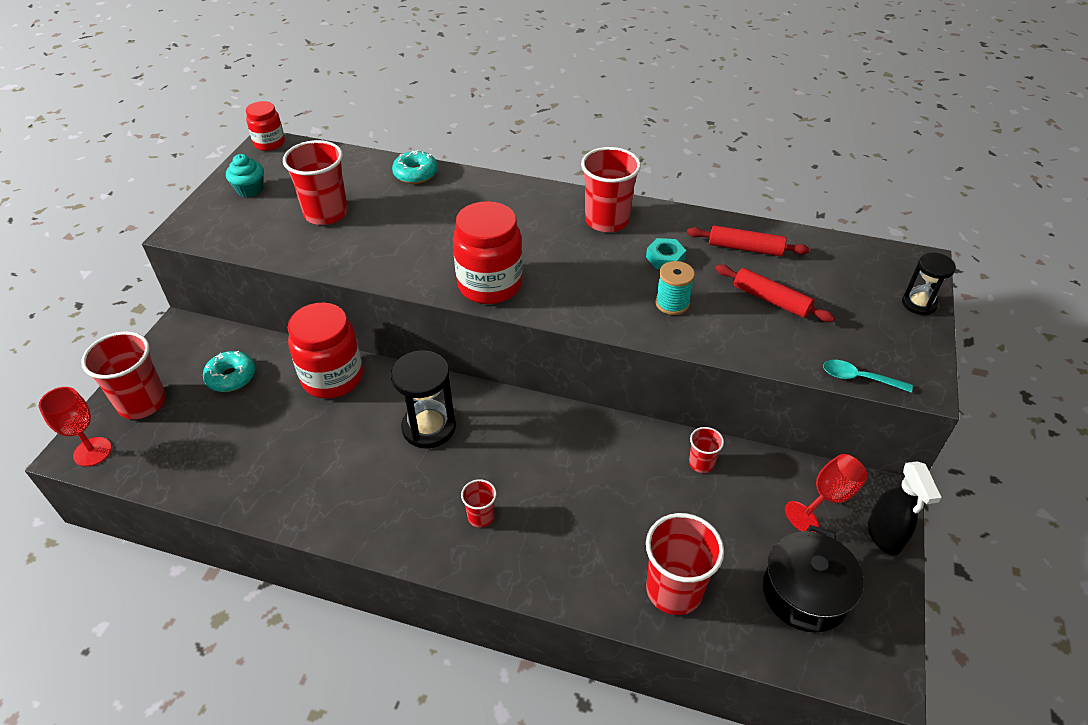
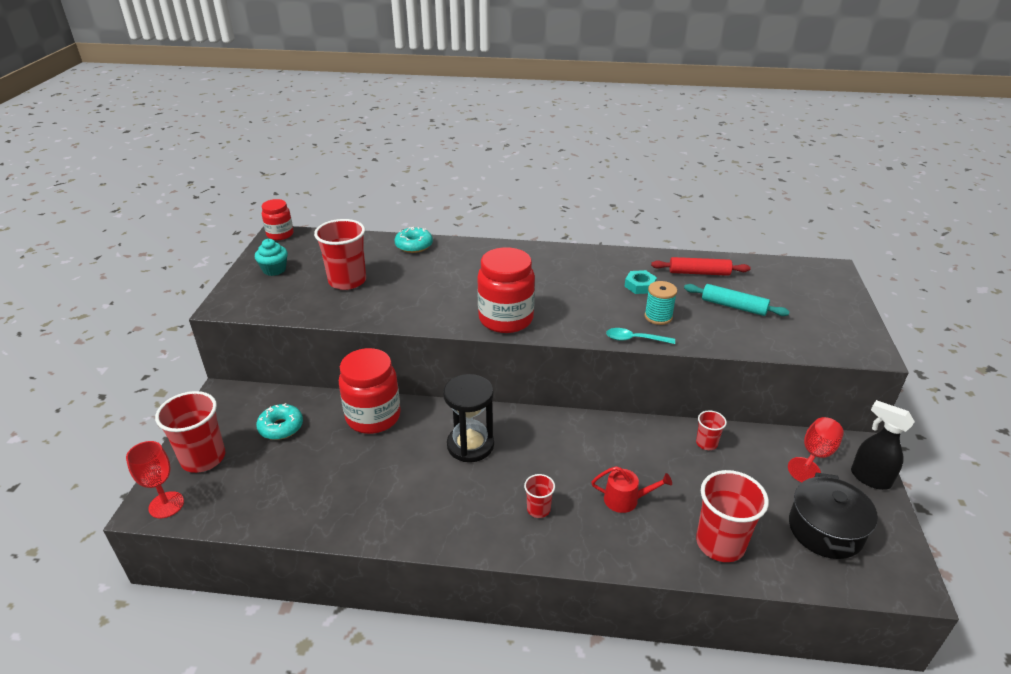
camera: 10 degrees left, 10 degrees down
(582, 520) = (625, 499): none -> red watering can
(607, 220) = (583, 264): red cup -> none
(771, 300) = (733, 306): red rolling pin -> turquoise rolling pin
(859, 378) = (823, 353): turquoise spoon -> turquoise spoon (634, 339)
(884, 536) = (869, 478): black spray bottle -> black spray bottle turned 150 degrees clockwise
(919, 304) = (844, 297): black hourglass -> none

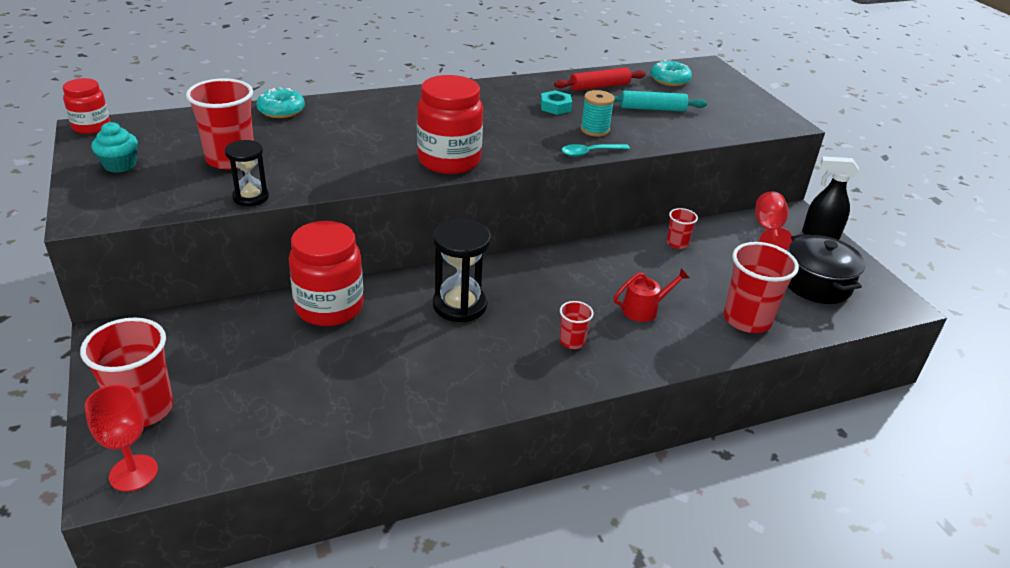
camera: 30 degrees left, 0 degrees up
(281, 427) = (222, 348): turquoise donut -> turquoise donut (670, 80)
(336, 317) = (251, 197): none -> black hourglass

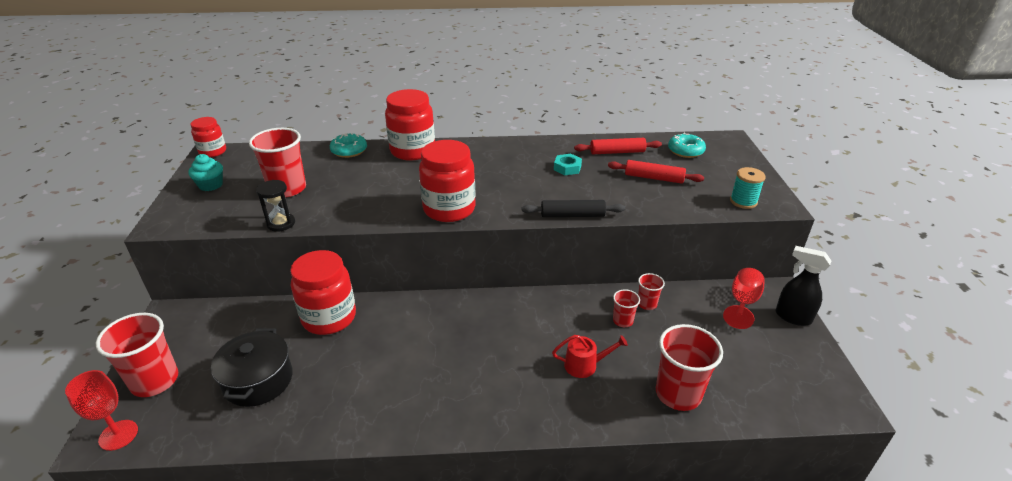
camera: 20 degrees right, 0 degrees up
(363, 104) = (412, 151): none -> red jar
(459, 305) = (429, 333): black hourglass -> none
(572, 341) = (505, 385): red cup -> red cup (623, 321)
(590, 153) = (572, 215): turquoise spoon -> black rolling pin
(594, 130) = (589, 193): turquoise spool -> turquoise spool (743, 201)
(652, 109) = (654, 178): turquoise rolling pin -> red rolling pin
(816, 284) = (766, 368): black pot -> black pot (258, 380)

